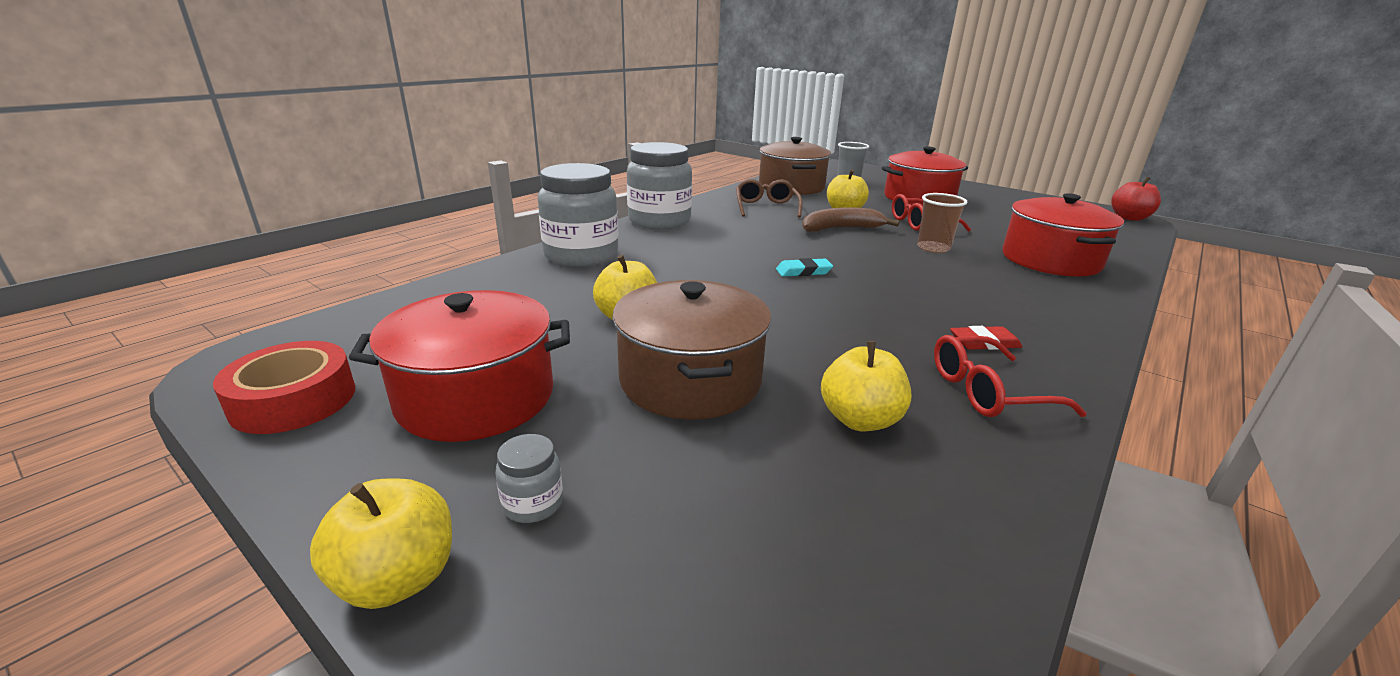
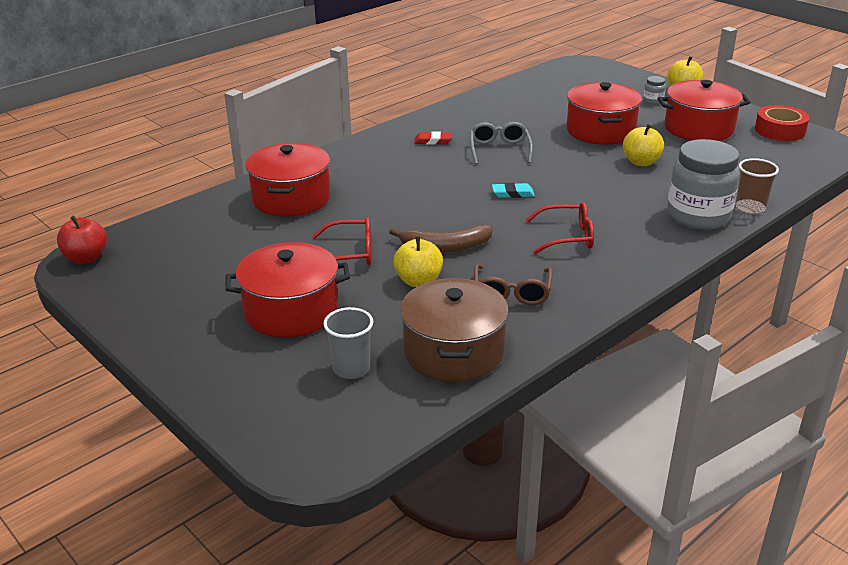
camera: 170 degrees left, 5 degrees up
(659, 221) = (640, 266): grey jar -> none
(690, 380) = (600, 131): brown pot -> red pot
(860, 330) = (499, 150): none -> grey glasses
(860, 419) = (526, 115): yellow apple -> none
(933, 248) = (378, 216): brown cup -> brown cup (750, 208)
(988, 391) = (458, 121): red glasses -> red glasses (567, 237)

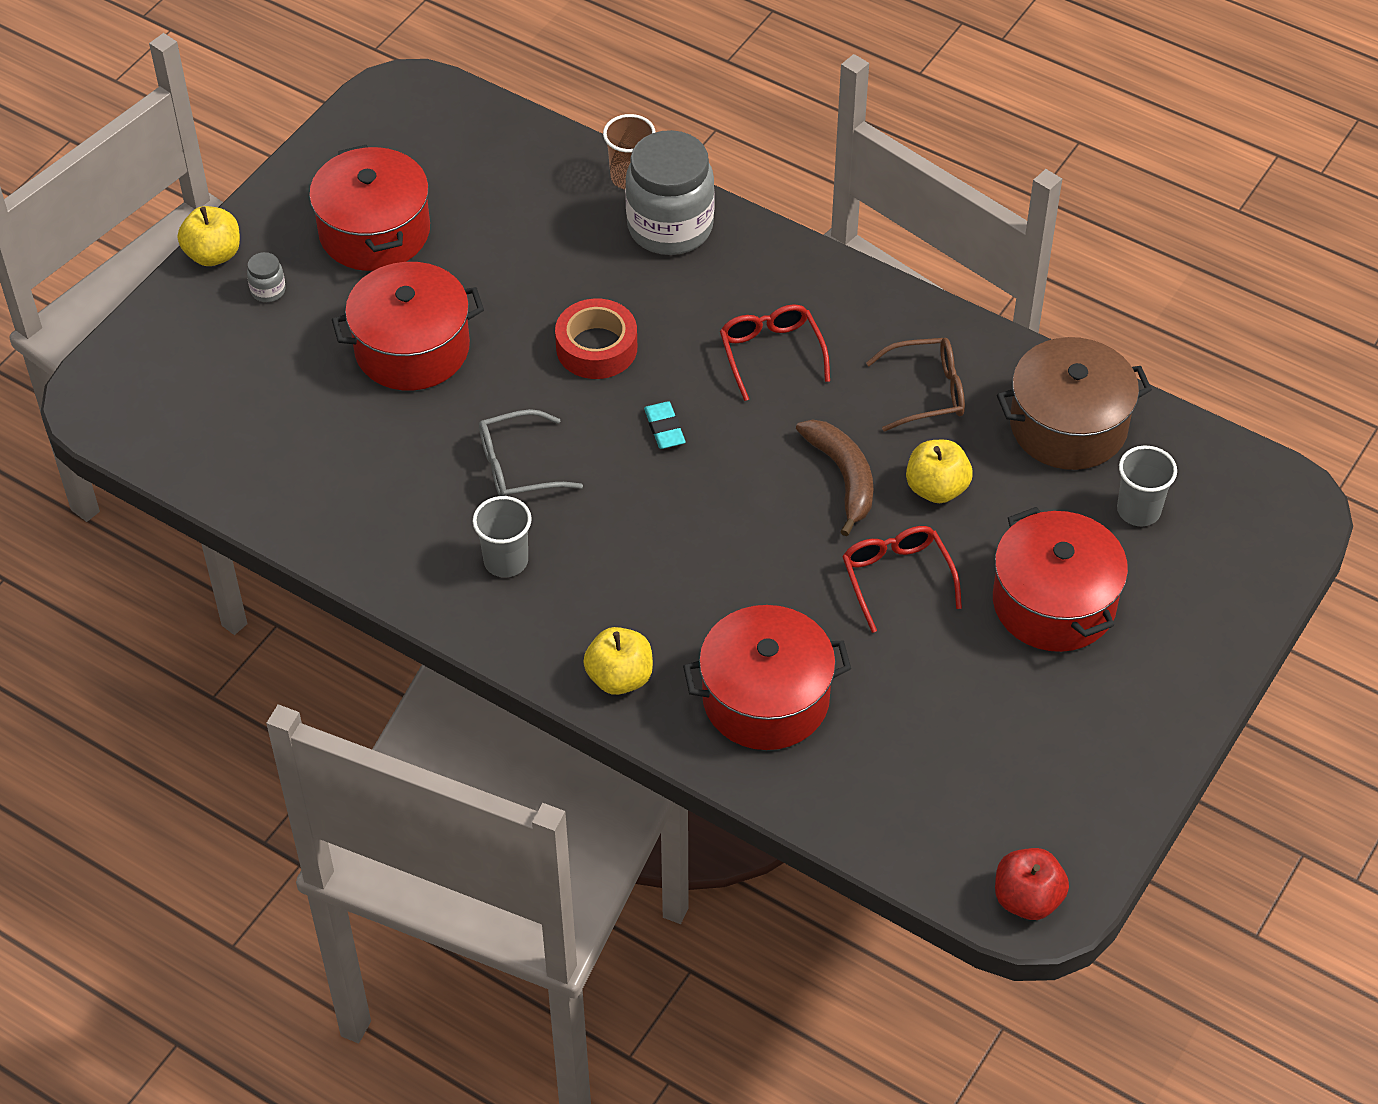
camera: 105 degrees left, 20 degrees up
(433, 141) = (506, 561): red eraser -> grey cup
(641, 162) = (517, 293): yellow apple -> yellow apple (619, 677)
(779, 130) = (361, 141): red tape -> red tape (596, 347)

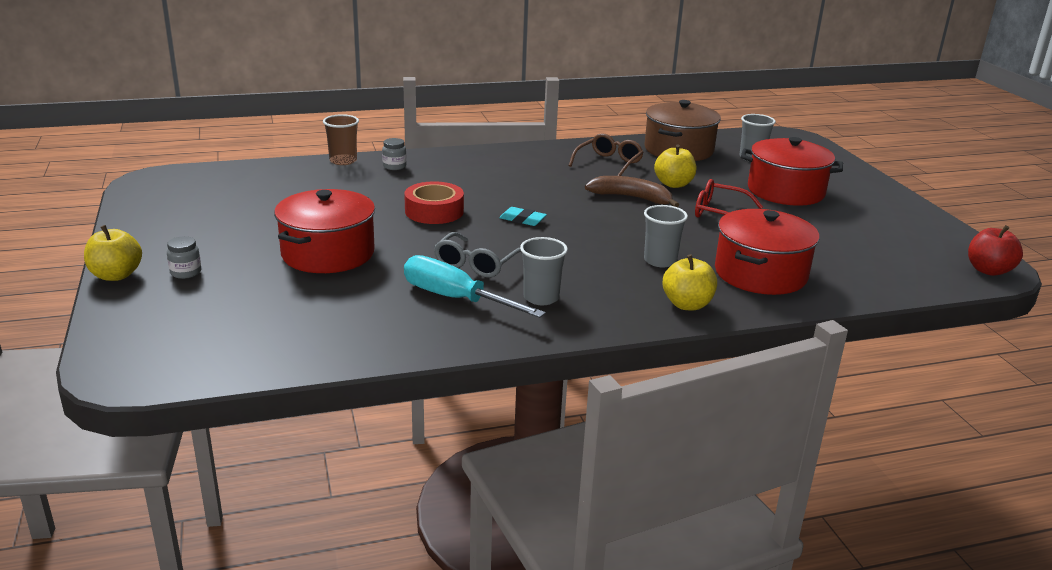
camera: 50 degrees left, 25 degrees down
(374, 231) = (222, 226): red pot -> none
(433, 503) = (455, 299): none -> turquoise screwdriver
(670, 227) = (394, 166): grey jar -> grey jar, size x0.40
(698, 600) = (660, 261): none -> grey cup
(771, 354) = (522, 180): red glasses -> none

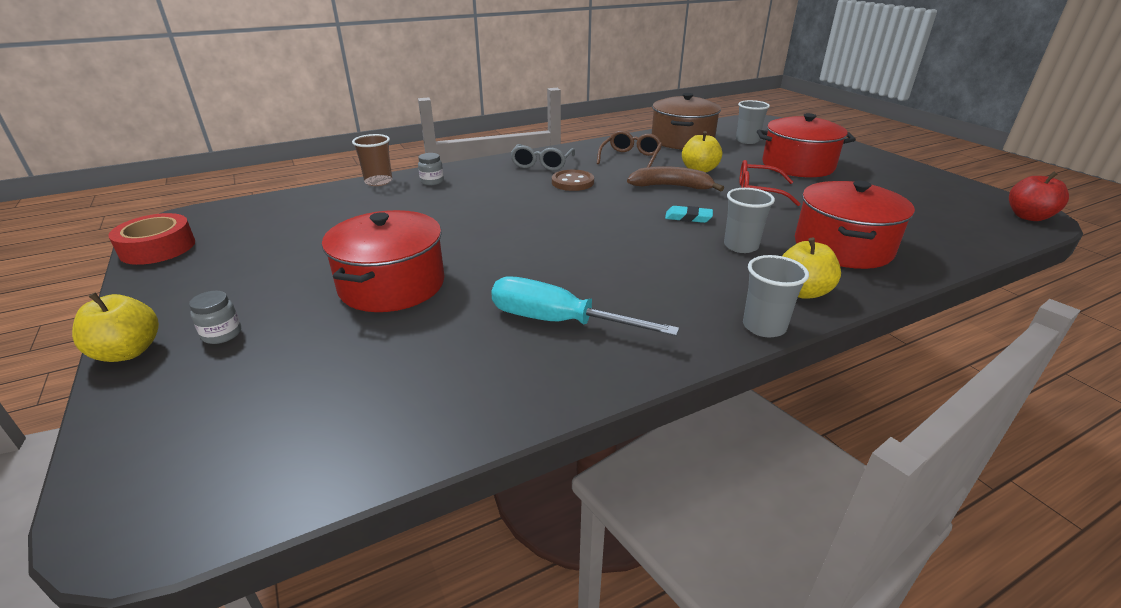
camera: 10 degrees left, 5 degrees up
(434, 211) = (490, 222): red tape -> red tape (158, 248)
(476, 264) = (560, 275): grey glasses -> grey glasses (542, 164)
(522, 219) = (582, 220): turquoise eraser -> turquoise eraser (688, 217)
(533, 182) = (572, 182): none -> brown button
(541, 298) = (650, 306): grey cup -> grey cup (764, 326)

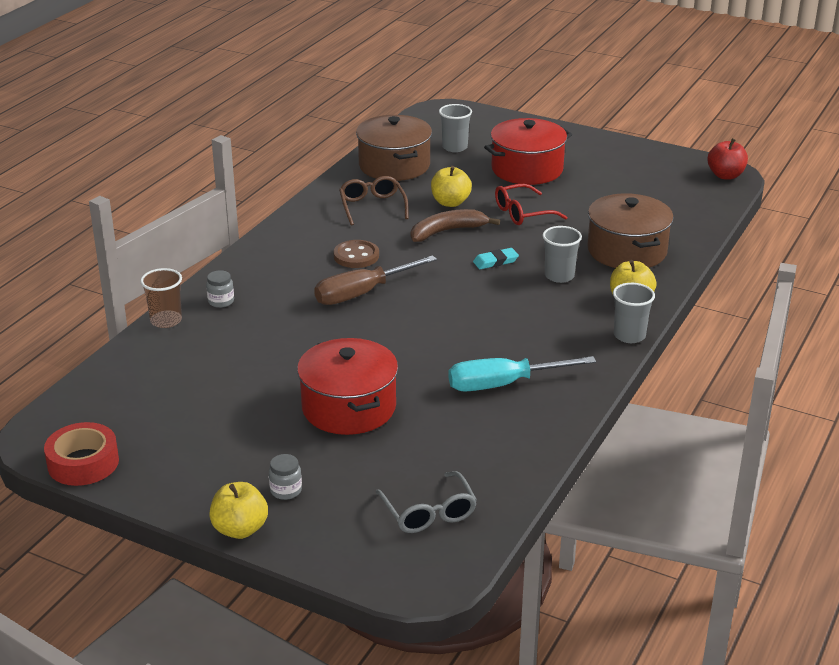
camera: 35 degrees left, 0 degrees up
(539, 206) = (362, 293): none -> brown screwdriver
(542, 164) = (297, 243): grey glasses -> grey glasses (429, 512)
(842, 247) = (626, 251): red pot -> brown pot

